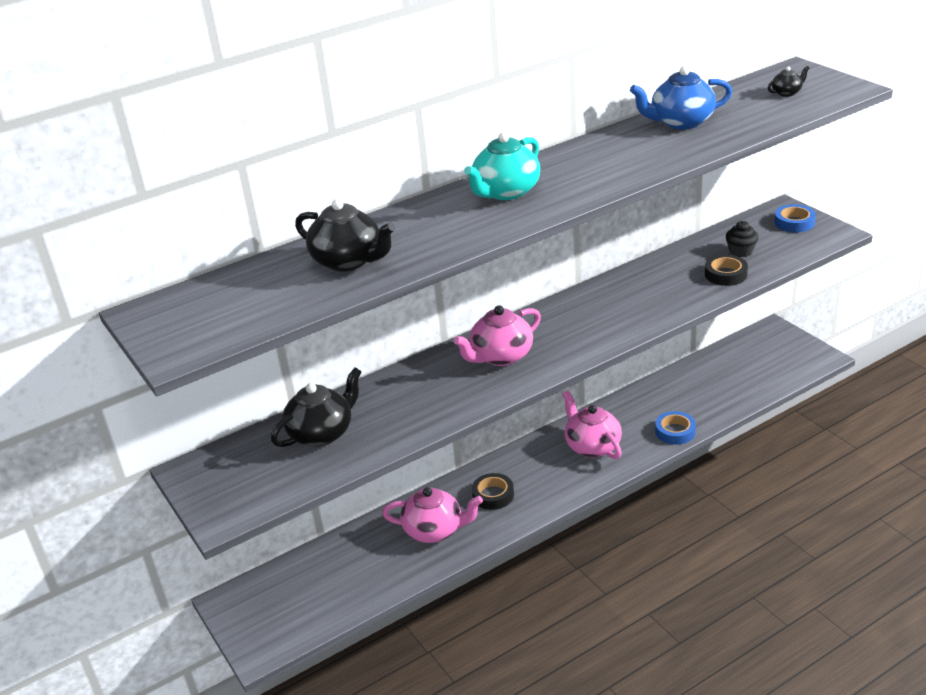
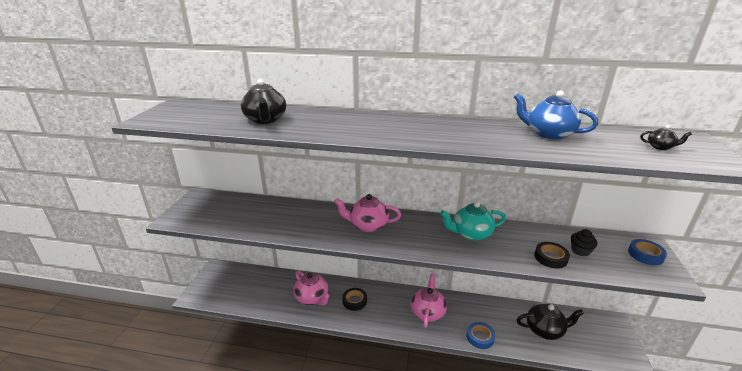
camera: 40 degrees right, 5 degrees down
(322, 433) = (254, 211): black teapot -> black teapot (545, 330)
(506, 192) = (385, 124): turquoise teapot -> turquoise teapot (471, 233)

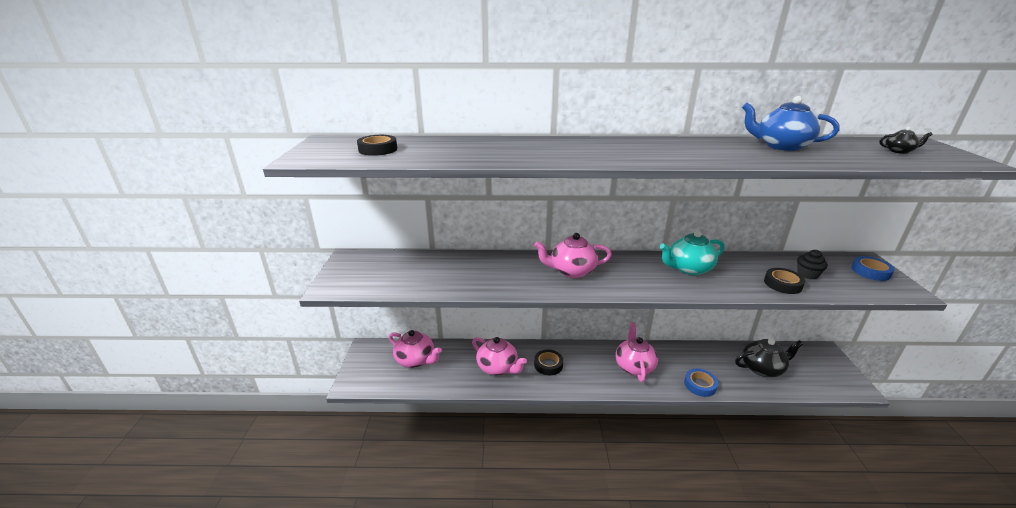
camera: 10 degrees left, 0 degrees up
(206, 115) = (378, 149): none -> black tape
(250, 283) = (416, 360): none -> pink teapot
(265, 120) = (456, 150): black teapot -> none

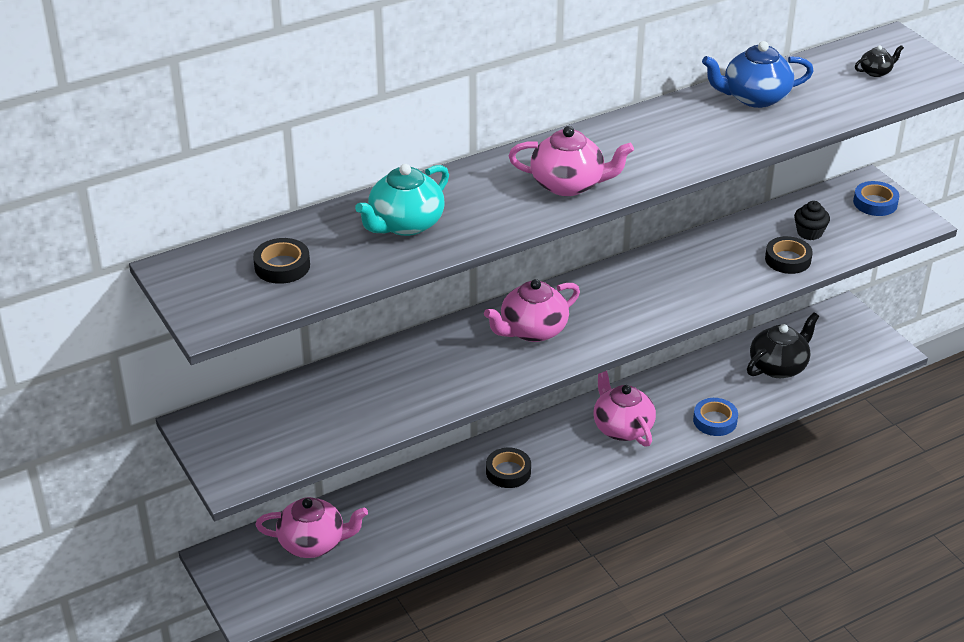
camera: 30 degrees left, 10 degrees up
(498, 367) = (442, 504): pink teapot -> pink teapot (569, 184)
(688, 268) = (672, 273): turquoise teapot -> turquoise teapot (405, 224)

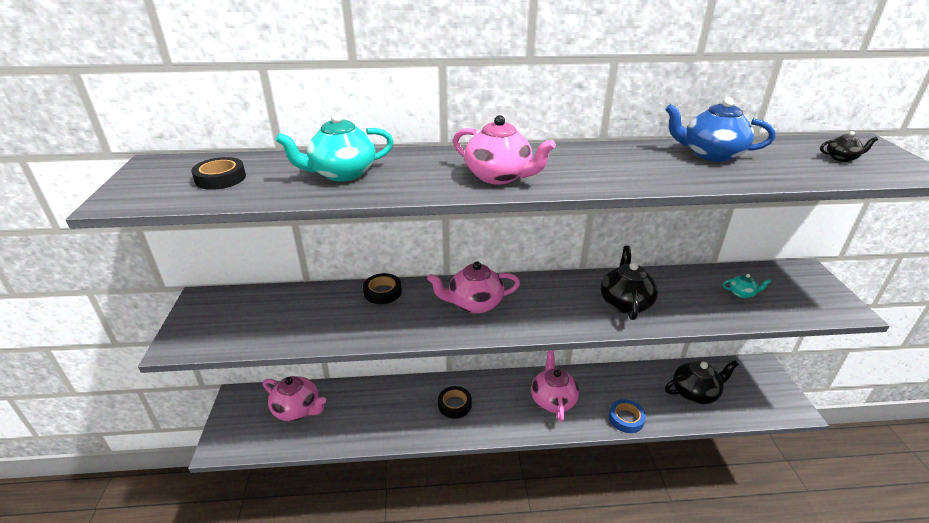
camera: 25 degrees right, 5 degrees down
(694, 280) = (625, 302): none -> black teapot
(788, 259) = (714, 308): black tape -> black tape (382, 292)
(809, 232) = (742, 293): black cupcake -> turquoise teapot
(875, 203) = (810, 286): blue tape -> none

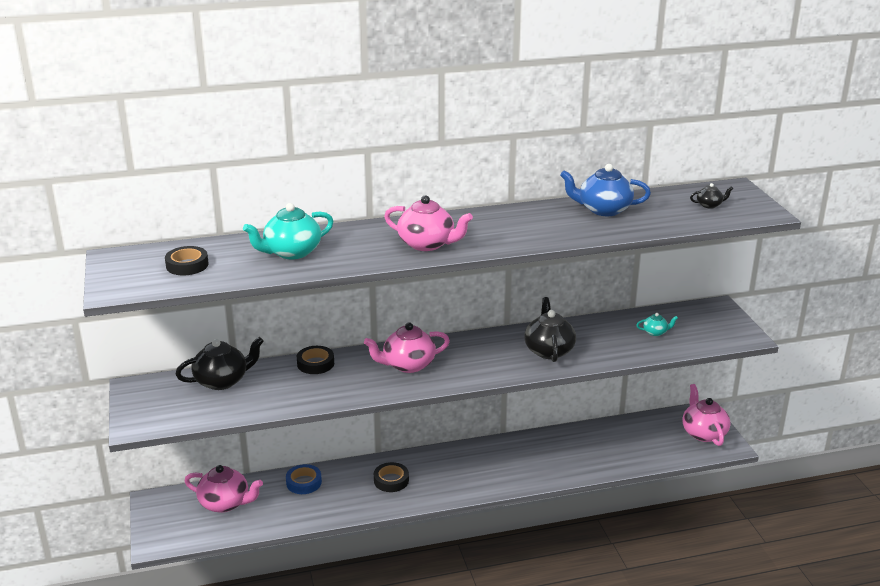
camera: 10 degrees left, 5 degrees down
(553, 400) = (491, 465): pink teapot -> pink teapot (703, 433)
(626, 418) = (566, 472): blue tape -> blue tape (304, 482)
(695, 392) = (633, 443): black teapot -> black teapot (222, 381)

